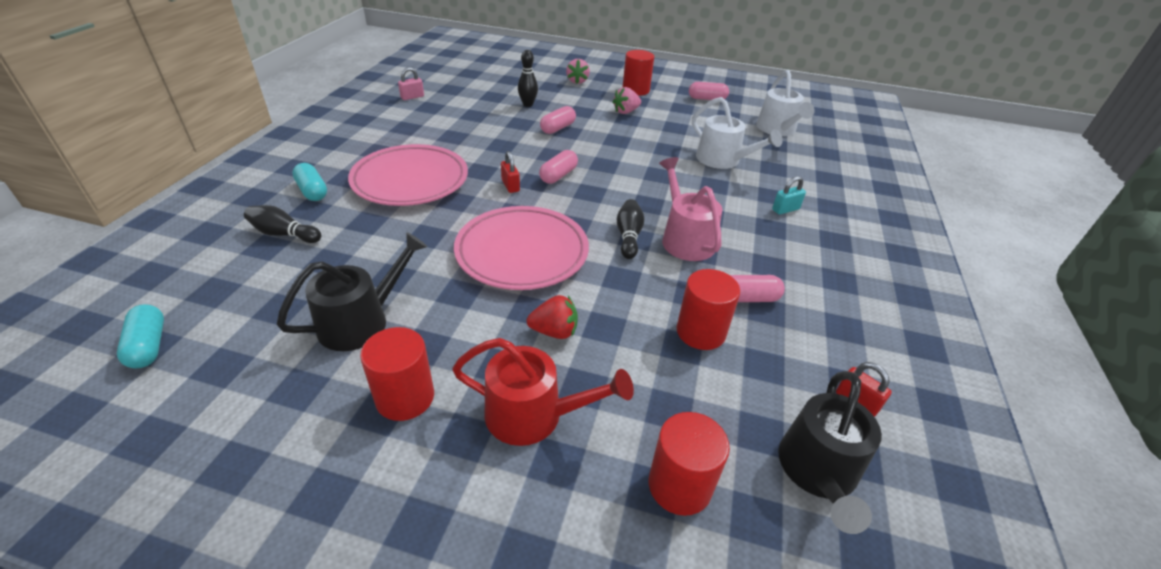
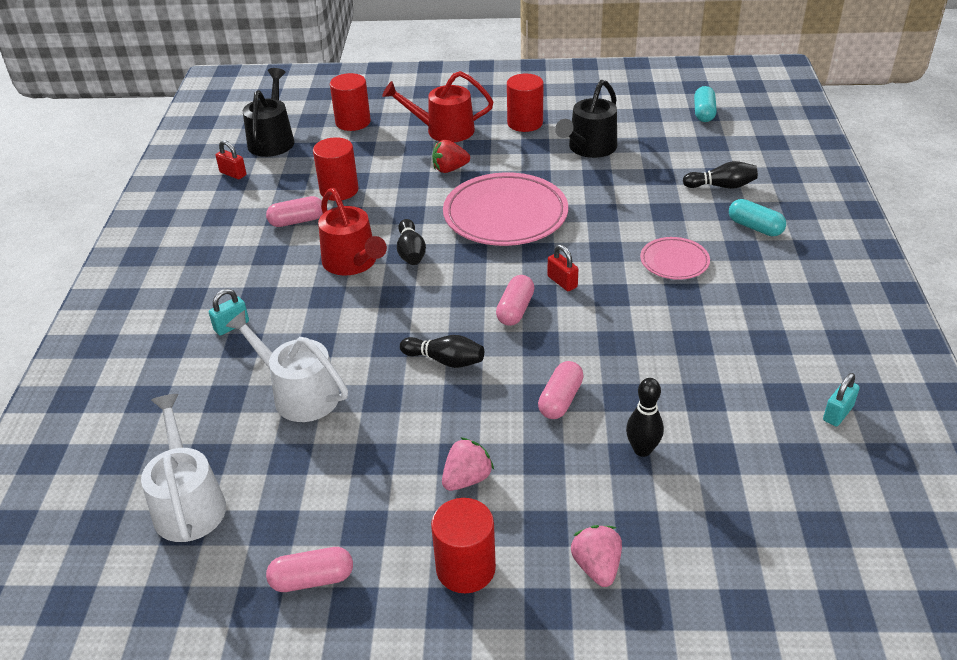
camera: 170 degrees right, 0 degrees up
(148, 346) = (704, 113): turquoise capsule -> turquoise capsule turned 45 degrees clockwise
(410, 181) = (674, 262): pink plate -> pink plate, size x0.51
(412, 97) = (838, 413): pink padlock -> turquoise padlock
(621, 158) = (445, 360): none -> black bowling pin
(685, 239) = (353, 262): pink watering can -> red watering can

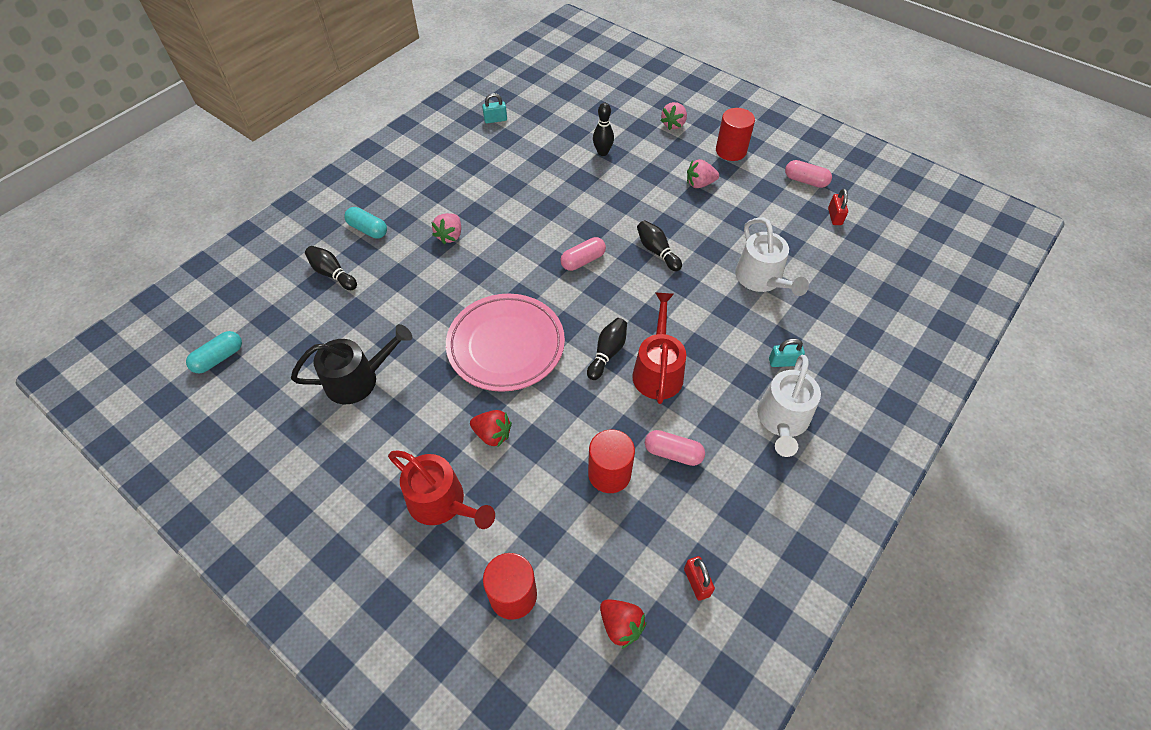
camera: 145 degrees left, 15 degrees up
(188, 503) = (857, 247): white watering can -> white watering can (782, 420)
(272, 140) = (621, 625): black watering can -> red strawberry
(525, 123) = (363, 457): red cylinder -> none
(560, 400) = (615, 194): pink capsule -> none
(562, 282) = (533, 263): red padlock -> red padlock (834, 216)
(674, 262) = (450, 236): pink plate -> pink strawberry
(755, 227) = (368, 229): turquoise capsule -> turquoise capsule turned 45 degrees counterclockwise

